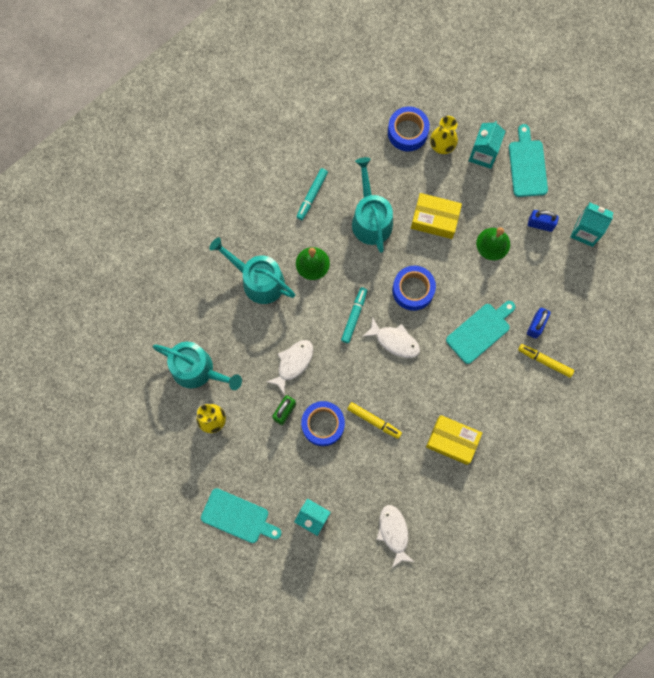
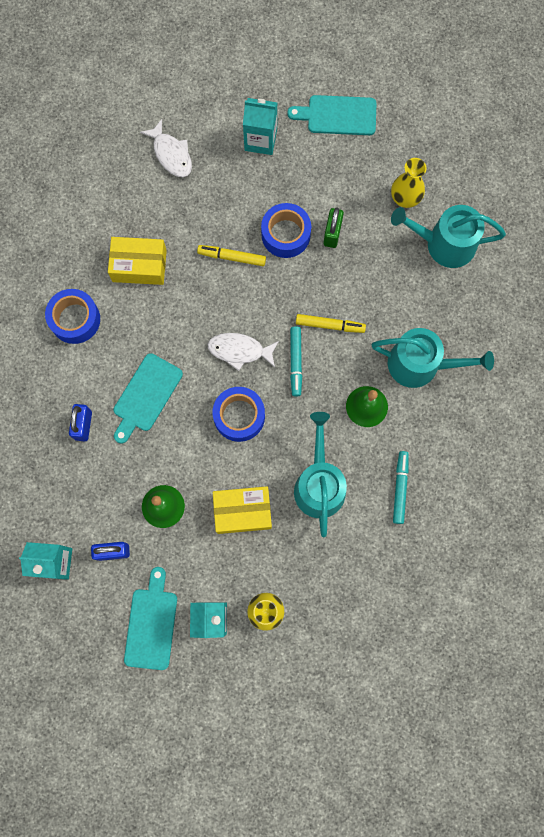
camera: 160 degrees right, 0 degrees up
(293, 363) = (343, 287): white fish -> none
(370, 219) = (319, 484): turquoise watering can -> turquoise watering can turned 150 degrees counterclockwise
(407, 132) = (315, 614): blue tape -> blue tape (75, 319)
(527, 165) = (151, 624): turquoise cutting board -> turquoise cutting board turned 150 degrees counterclockwise
(545, 361) = (61, 388): yellow marker -> yellow marker (330, 325)

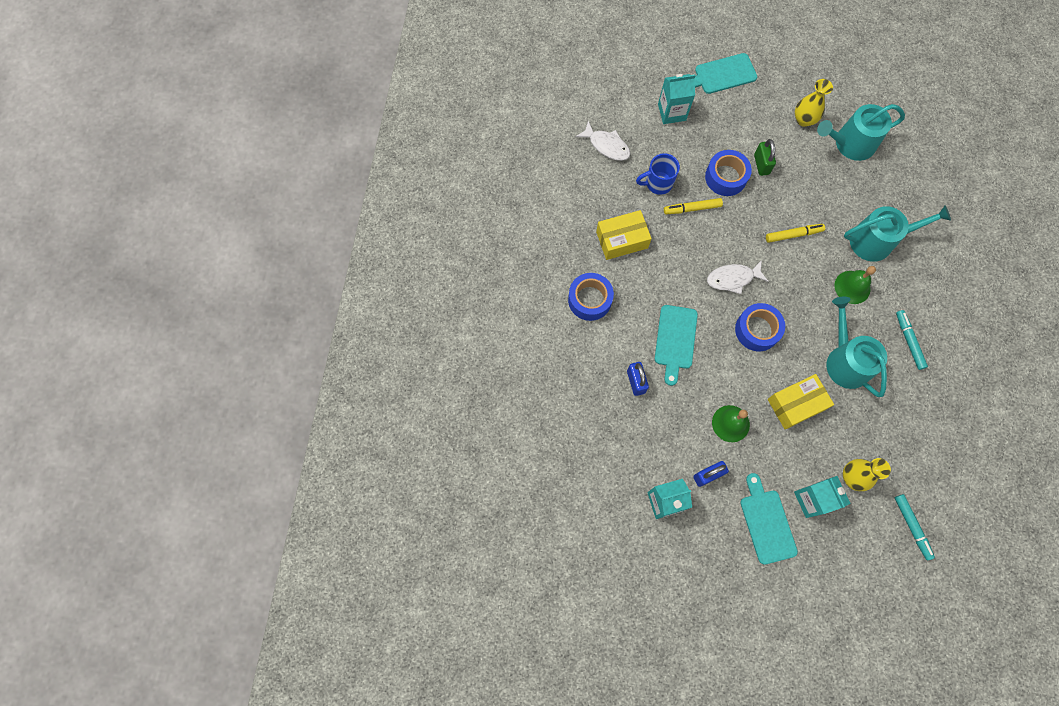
camera: 20 degrees left, 5 degrees down
(207, 216) = (658, 183): none -> blue mug
(295, 362) = (781, 272): turquoise marker -> turquoise marker (911, 527)

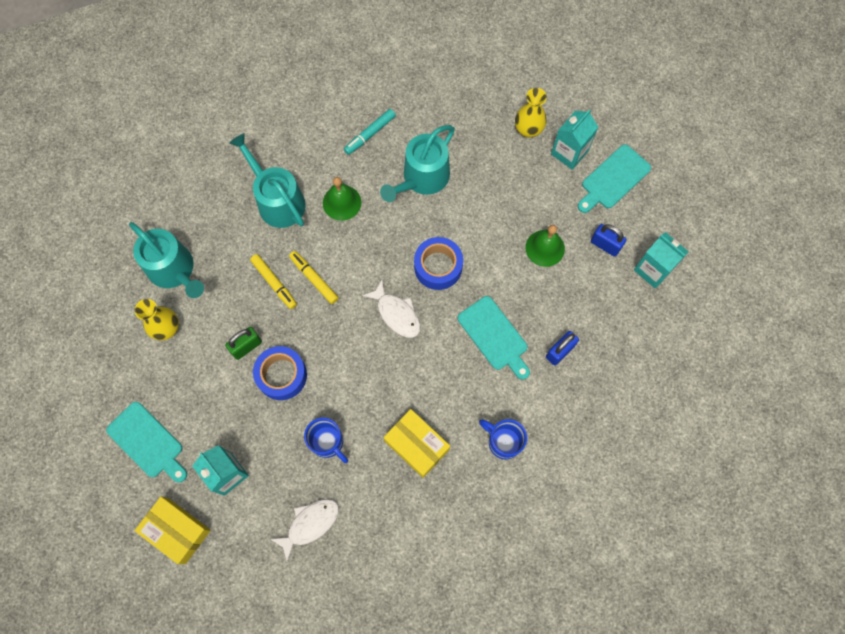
camera: 120 degrees left, 0 degrees up
(589, 300) = (503, 442): blue tape -> blue mug
(606, 145) = (310, 524): white fish -> white fish turned 45 degrees clockwise
(675, 340) = (494, 336): turquoise cutting board -> turquoise cutting board turned 75 degrees clockwise
(692, 208) = (339, 391): yellow marker -> yellow marker (274, 283)
(796, 404) = (491, 201): yellow box -> yellow box (177, 531)
(911, 527) = (541, 70): turquoise marker -> none

